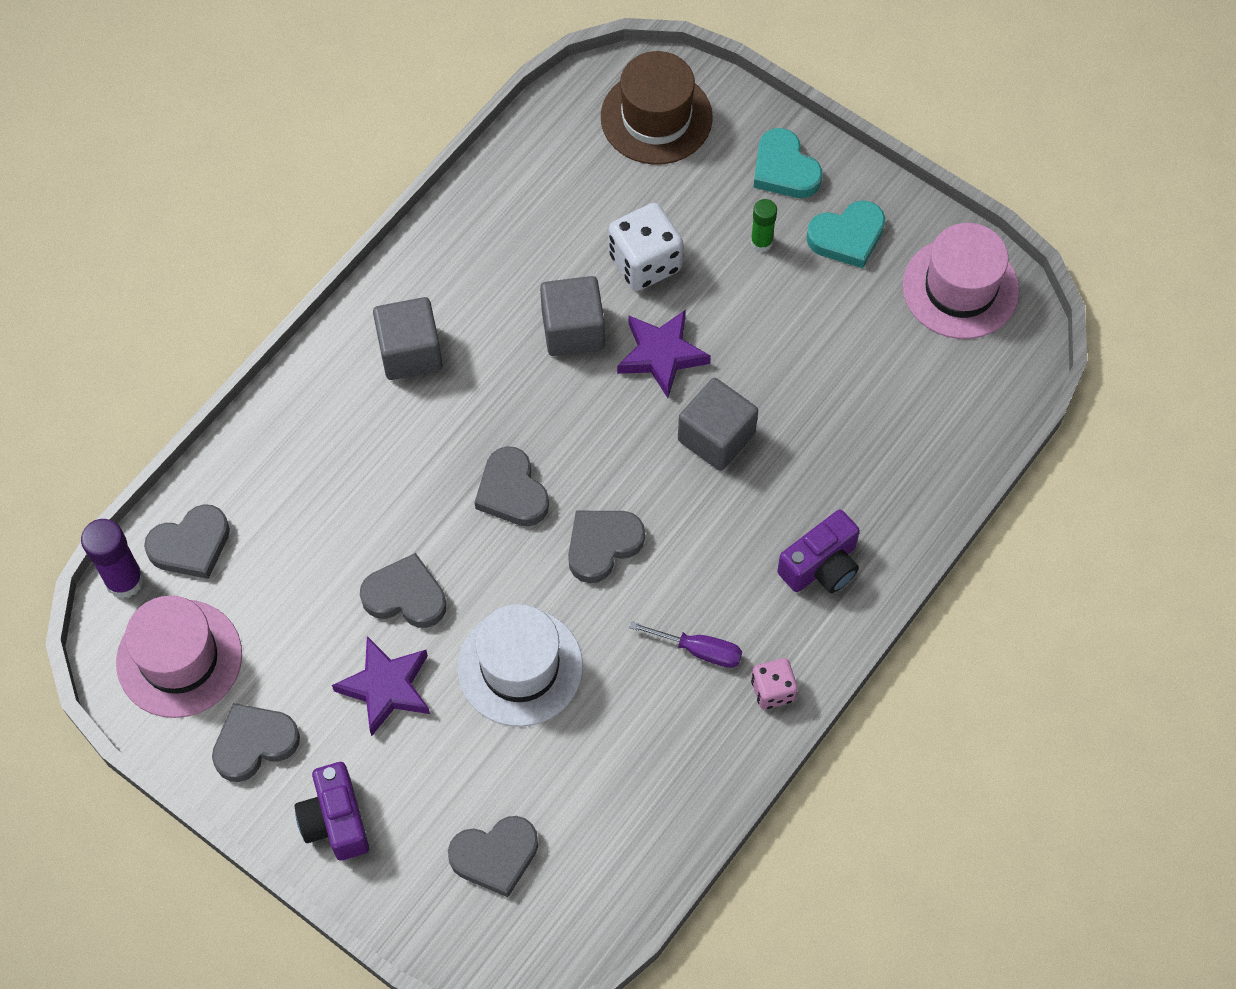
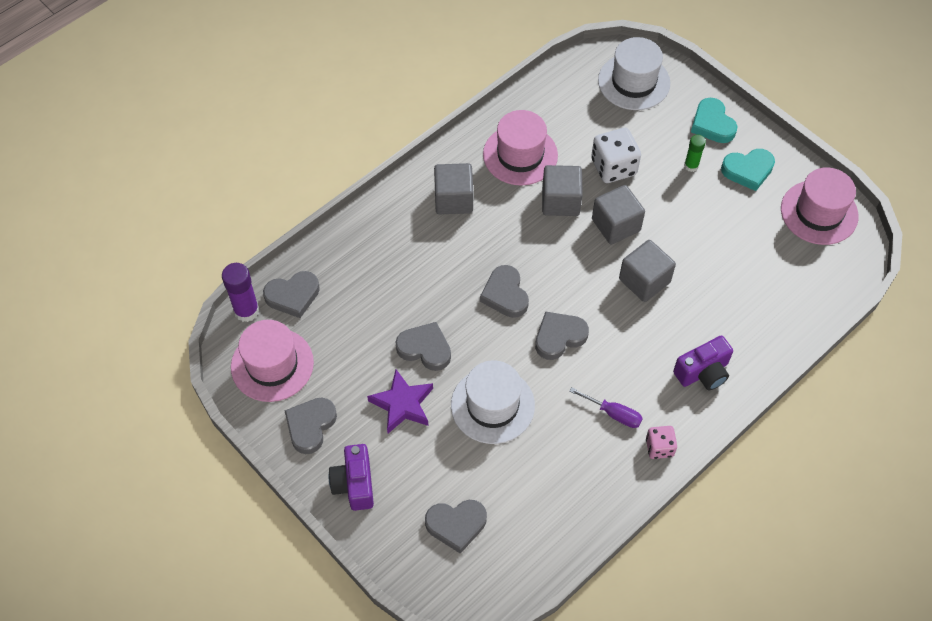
camera: 10 degrees right, 5 degrees down
(254, 743) = (310, 426): grey heart -> grey heart turned 45 degrees counterclockwise
(500, 264) = (520, 155): none -> pink hat
(656, 117) = (634, 82): brown hat -> white hat
(661, 355) = (616, 225): purple star -> grey cube

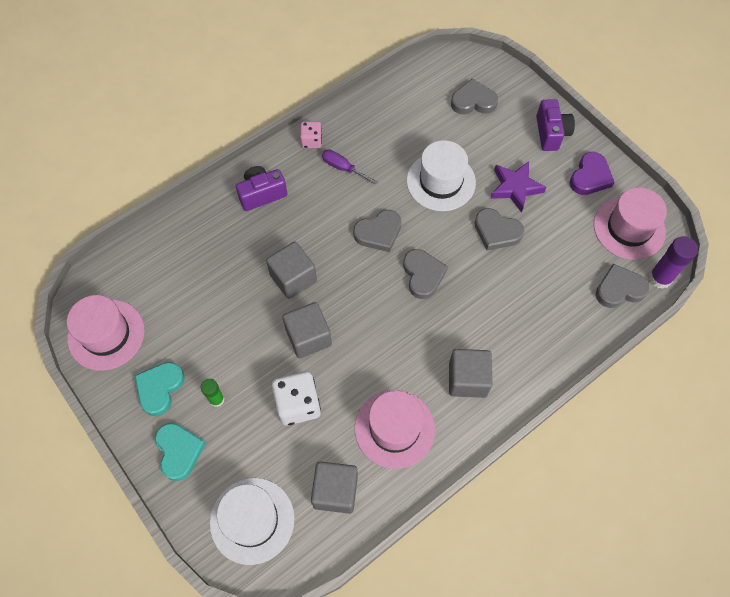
camera: 175 degrees left, 5 degrees up
(310, 426) = (590, 177): grey heart -> purple heart
(560, 201) = (359, 368): grey cube -> grey cube (335, 491)
(748, 170) = (160, 388): turquoise heart -> turquoise heart turned 60 degrees counterclockwise

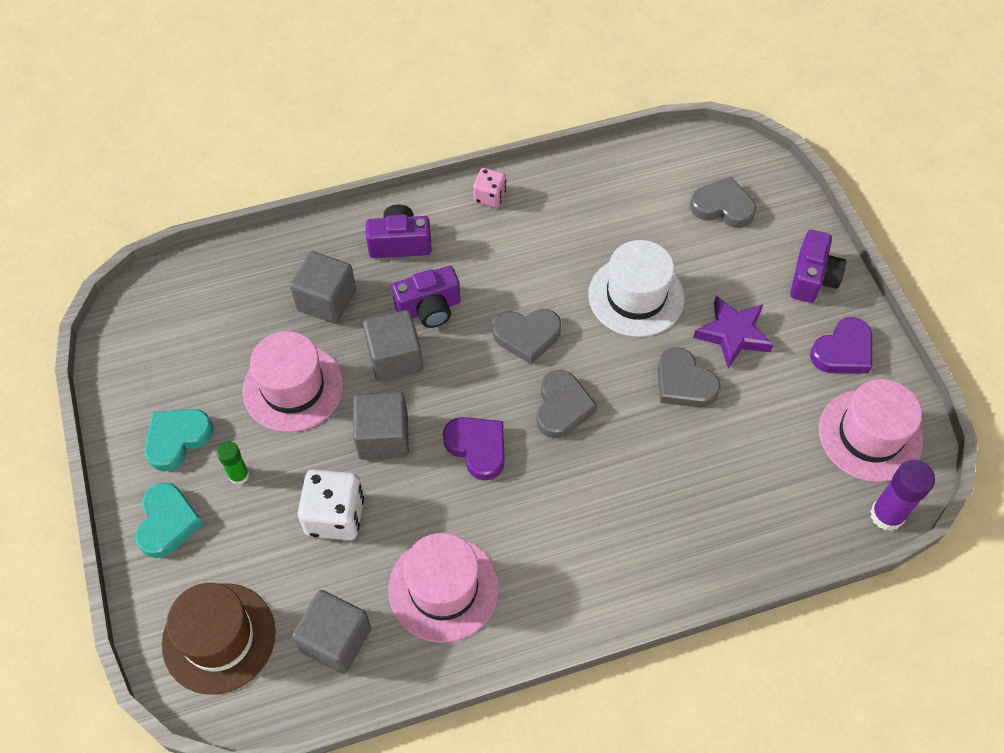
camera: 20 degrees right, 5 degrees down
(106, 334) = (142, 354): pink hat -> pink hat (293, 387)
(252, 520) = (219, 638): white hat -> brown hat
(302, 235) = (429, 308): none -> purple camera
(343, 168) = (516, 242): purple screwdriver -> none
(377, 323) = (477, 448): none -> purple heart
(467, 379) = (565, 559): grey cube -> grey cube (326, 300)
(619, 289) = (822, 511): grey heart -> none

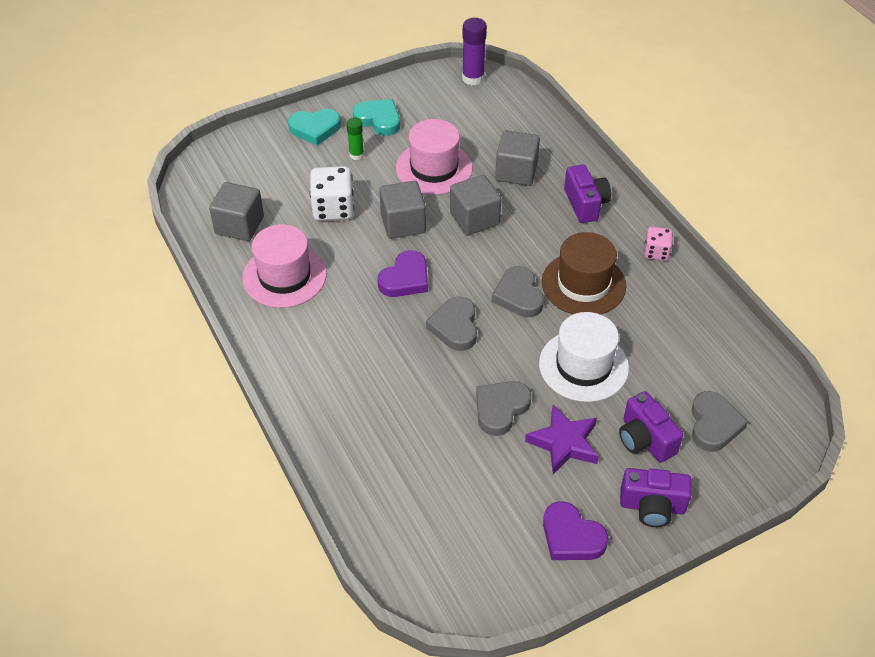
camera: 80 degrees right, 10 degrees down
(219, 638) = (236, 169): brown hat -> brown hat (583, 284)
(429, 308) = (527, 231): purple camera -> purple camera (645, 439)
(562, 407) = (455, 327): grey heart -> grey heart turned 90 degrees clockwise
(870, 435) = (480, 563): pink hat -> none
(886, 515) = (396, 578): purple glue stick -> purple glue stick (473, 78)

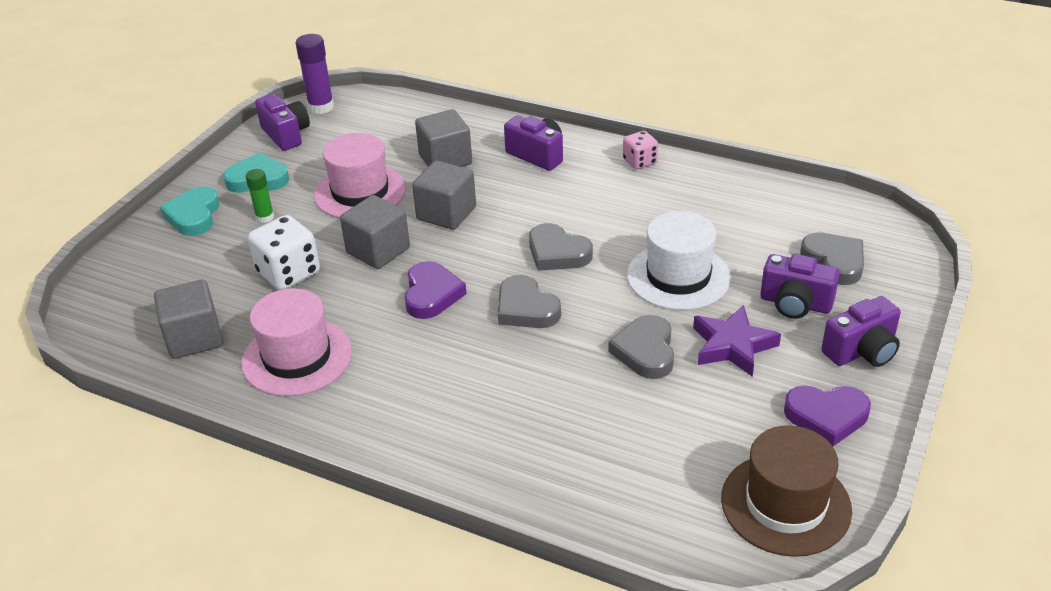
camera: 35 degrees left, 10 degrees down
(315, 129) = (194, 216): turquoise heart -> turquoise heart turned 135 degrees clockwise
(428, 91) = (286, 135): none -> purple camera
(583, 284) = (605, 215): brown hat -> brown hat (785, 504)

